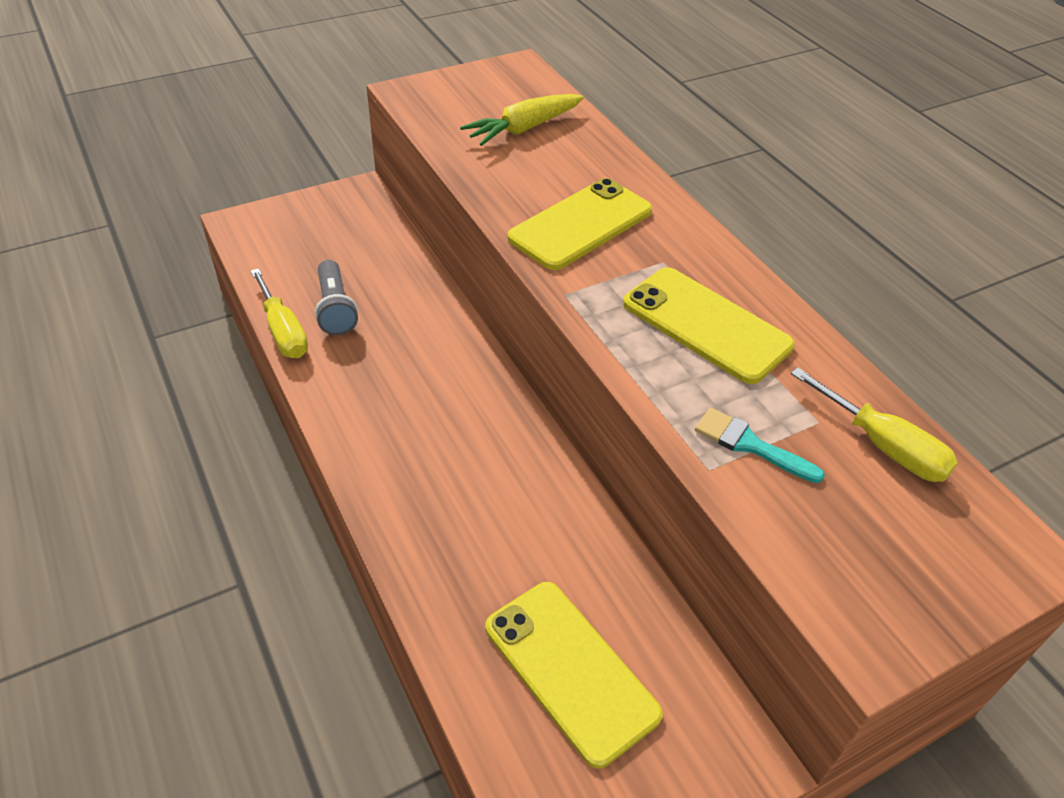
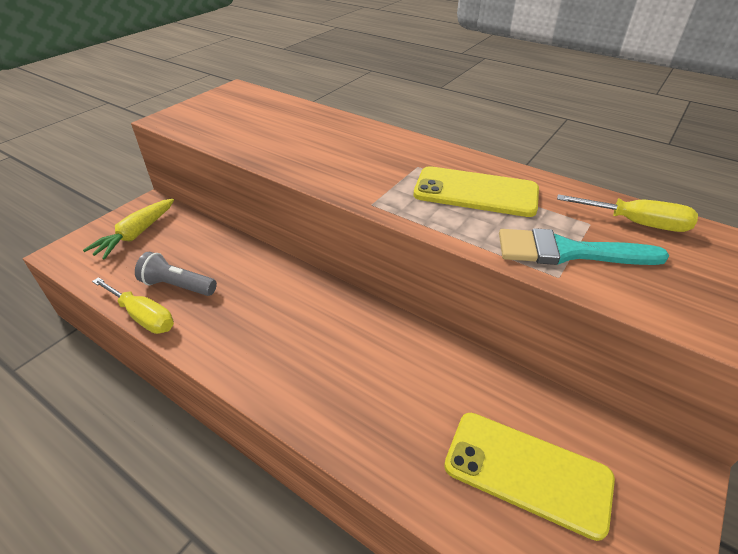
camera: 25 degrees left, 5 degrees down
(335, 309) = (177, 286): grey flashlight -> grey flashlight turned 150 degrees clockwise
(524, 129) = (266, 120): yellow carrot -> yellow carrot (136, 234)
(581, 224) = (348, 161): yellow phone -> none
(750, 445) = (567, 252): turquoise brush -> turquoise brush, size x1.64

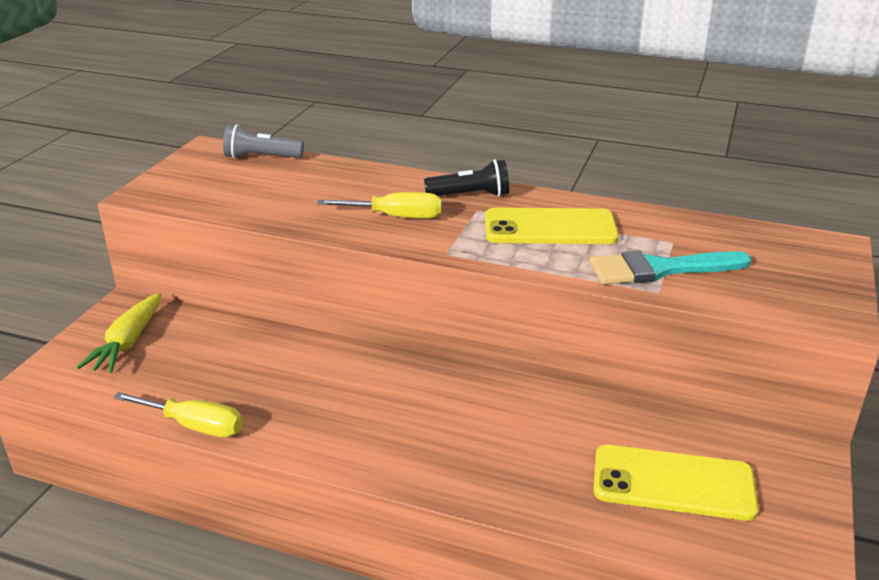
camera: 15 degrees left, 10 degrees down
(177, 286) = (218, 388): grey flashlight -> grey flashlight (261, 157)
(418, 152) = (470, 195): none -> black flashlight
(636, 223) = (715, 235): yellow screwdriver -> yellow screwdriver (396, 217)

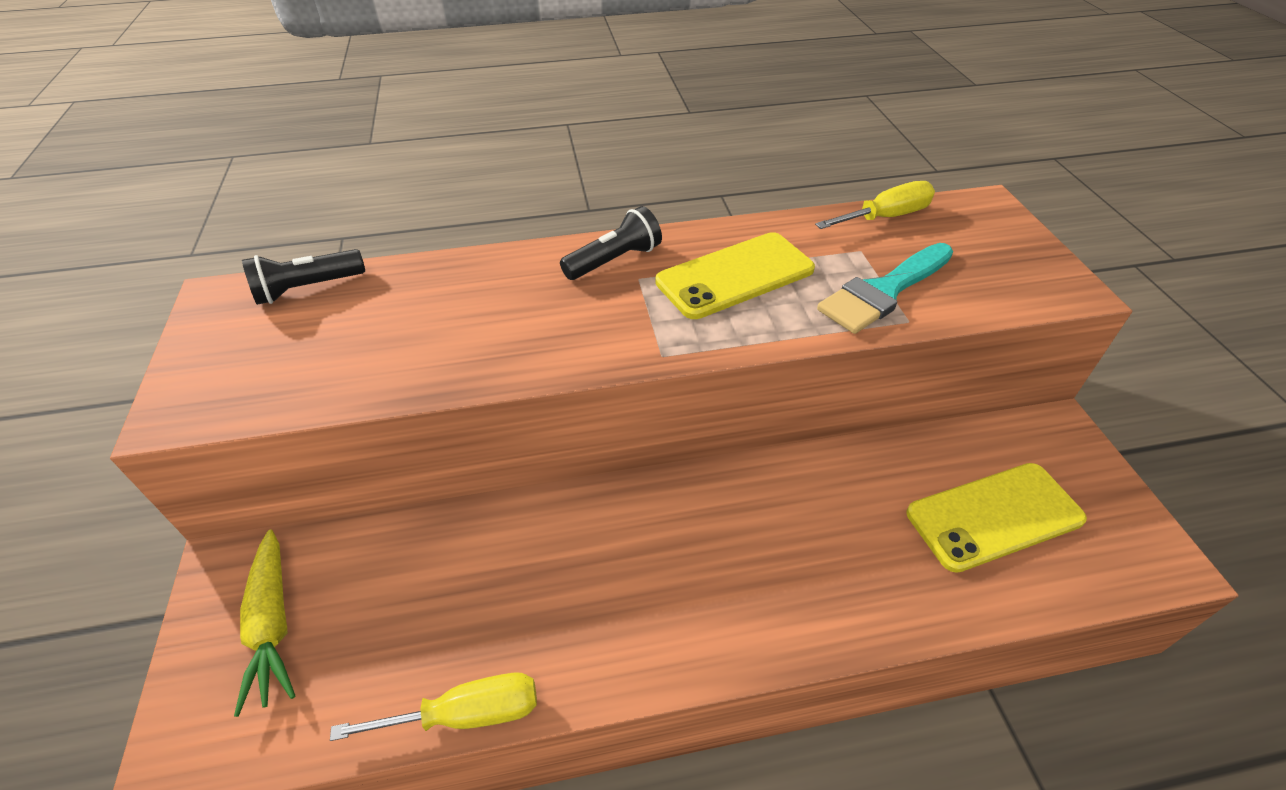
camera: 30 degrees left, 15 degrees up
(261, 157) = (307, 288): grey flashlight -> black flashlight
(396, 217) = (559, 323): yellow screwdriver -> yellow screwdriver (885, 217)

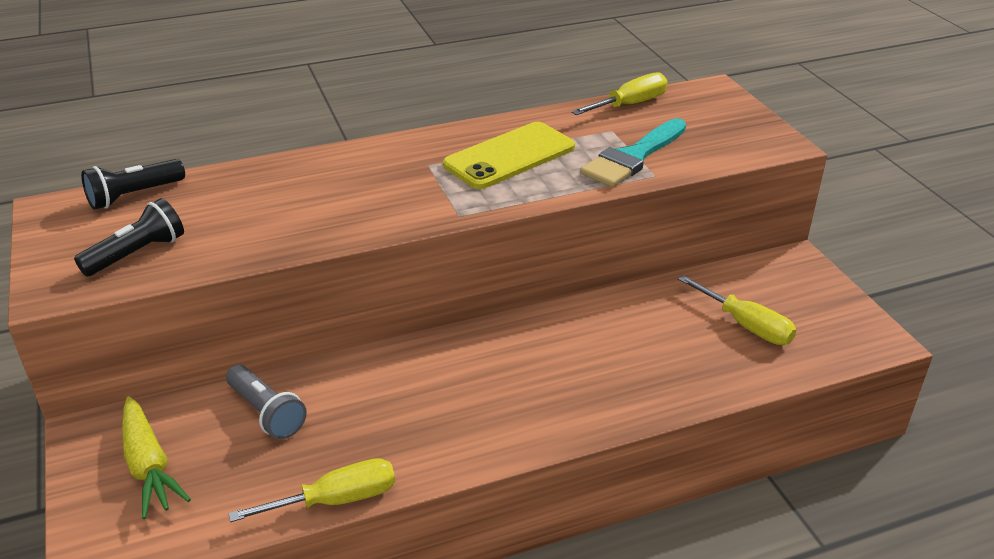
camera: 10 degrees left, 10 degrees down
(417, 567) = (266, 413): none -> grey flashlight
(614, 260) = (404, 153): black flashlight -> black flashlight (137, 253)
(994, 516) = (746, 325): yellow phone -> yellow screwdriver

